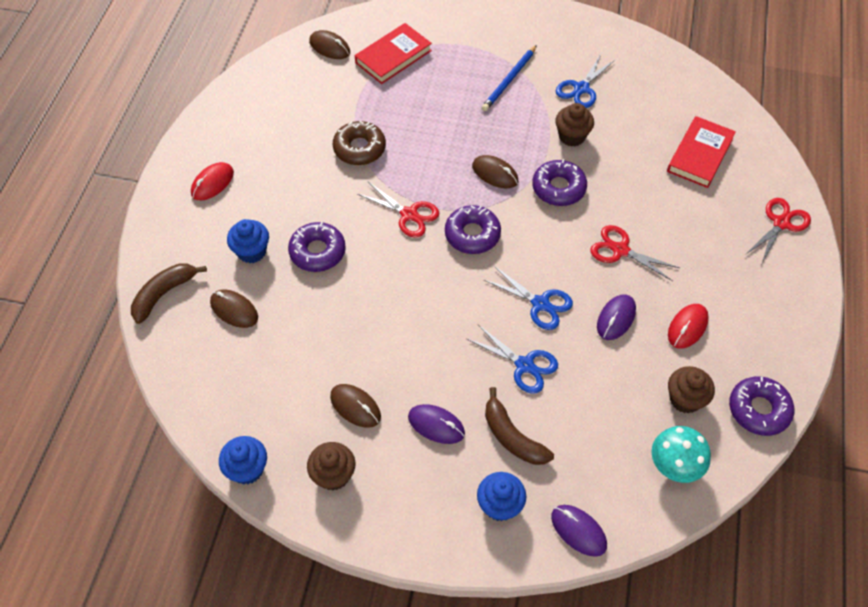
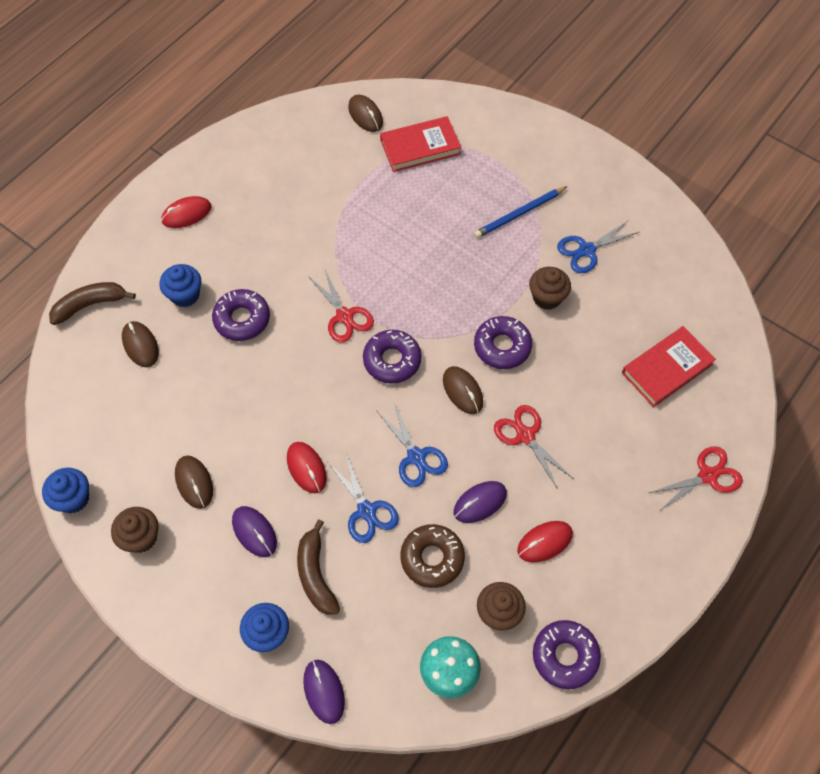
camera: 25 degrees right, 5 degrees up
(359, 148) = (336, 231): brown donut -> brown donut (432, 558)
(450, 352) = (306, 468): none -> red mouse
(495, 174) = (449, 307): brown mouse -> brown mouse (462, 391)

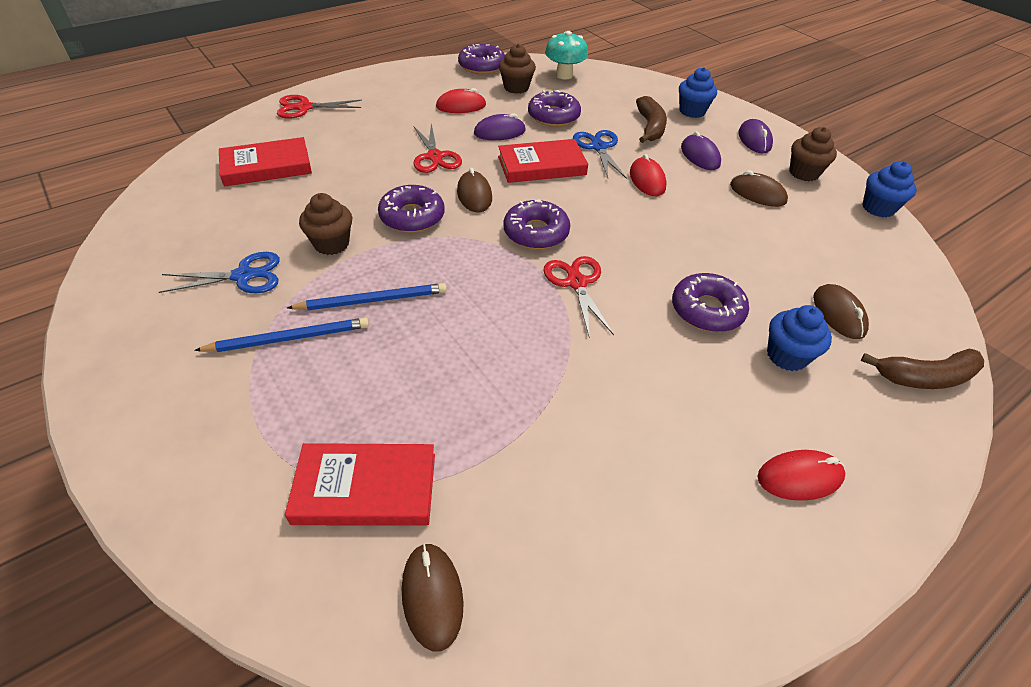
camera: 165 degrees left, 15 degrees down
(194, 482) = (757, 193): brown mouse -> brown mouse turned 45 degrees counterclockwise
(324, 691) = (654, 84): purple mouse -> purple mouse (754, 140)
(416, 457) = (541, 166): blue scissors -> red book
(432, 558) = (553, 116): brown donut -> purple donut
(484, 257) = (373, 300): none -> blue pencil

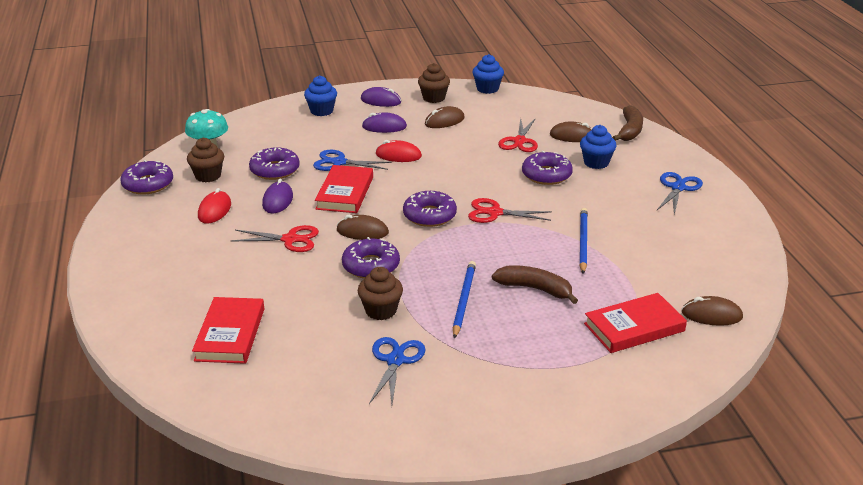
camera: 65 degrees left, 15 degrees down
(289, 338) = (485, 344): blue pencil -> blue pencil (583, 242)
(304, 108) = (131, 300): red scissors -> red scissors (519, 141)
(365, 488) = (634, 327): red book -> red book turned 45 degrees clockwise
(650, 127) = (329, 134): brown banana -> brown banana (535, 289)
(799, 477) = (678, 188): red mouse -> blue scissors

